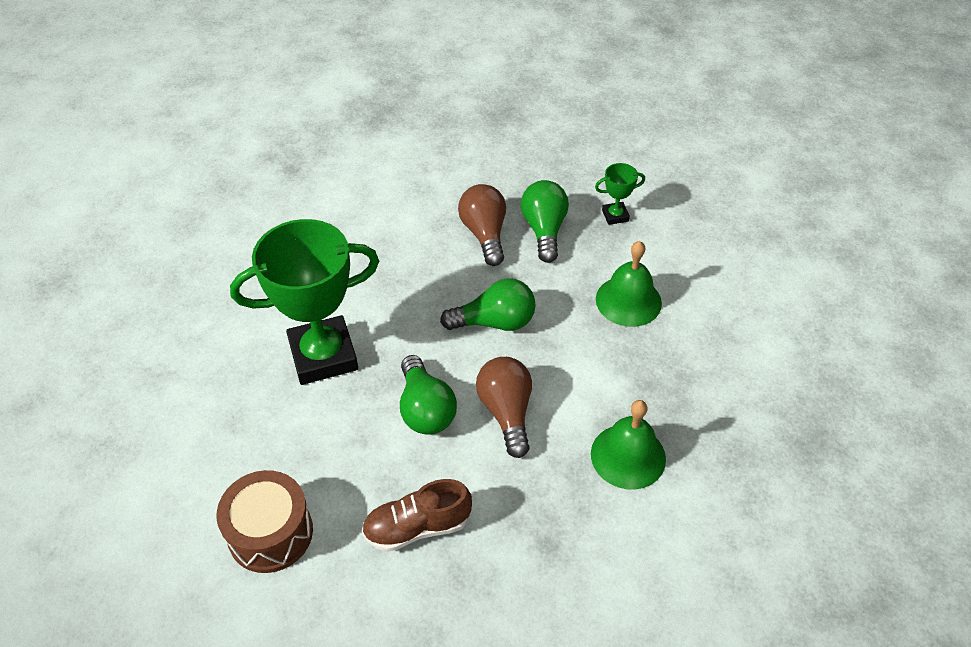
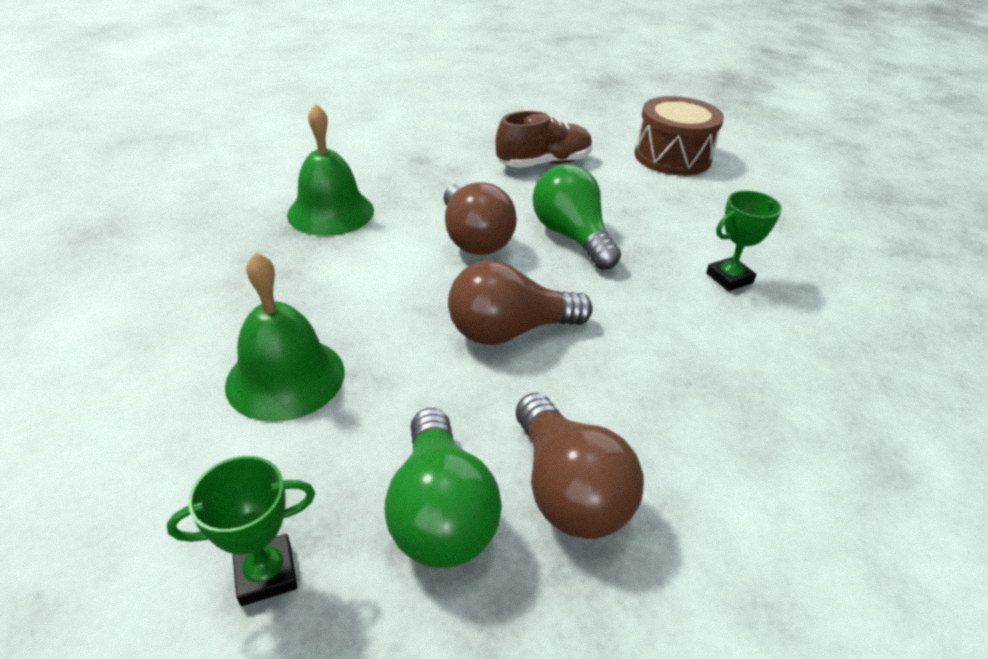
camera: 170 degrees right, 10 degrees down
(323, 355) = (729, 278): green trophy -> green trophy, size x0.42
(494, 322) = (509, 331): green light bulb -> brown light bulb

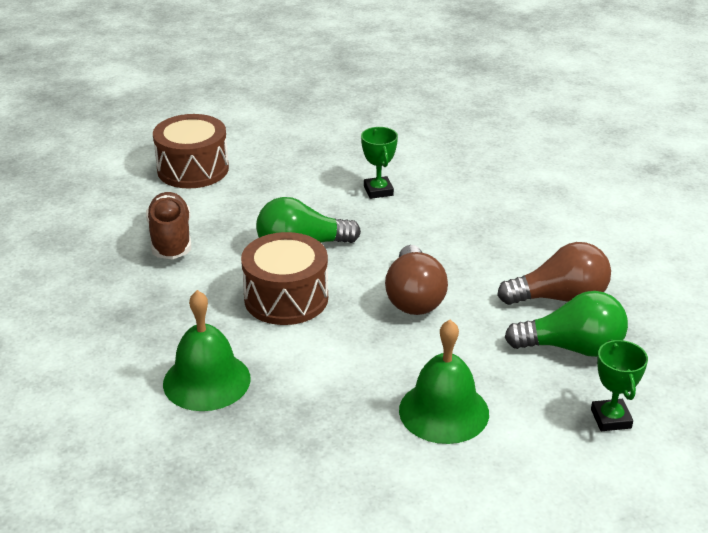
camera: 75 degrees left, 5 degrees down
(474, 238) = (286, 298): brown light bulb -> brown drum

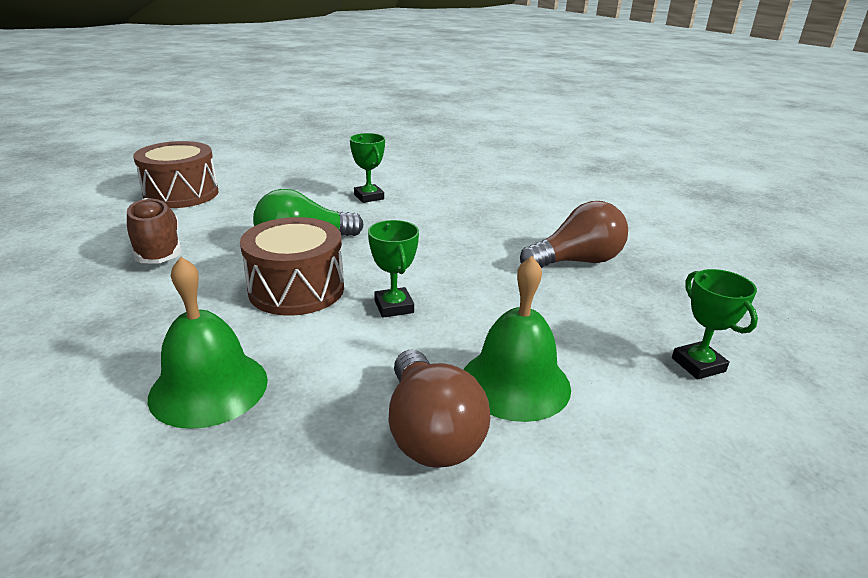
camera: 15 degrees left, 5 degrees down
(366, 327) = (394, 307): none -> green trophy
(414, 297) = (435, 275): brown light bulb -> brown light bulb (430, 432)
(572, 348) = (614, 302): green light bulb -> none

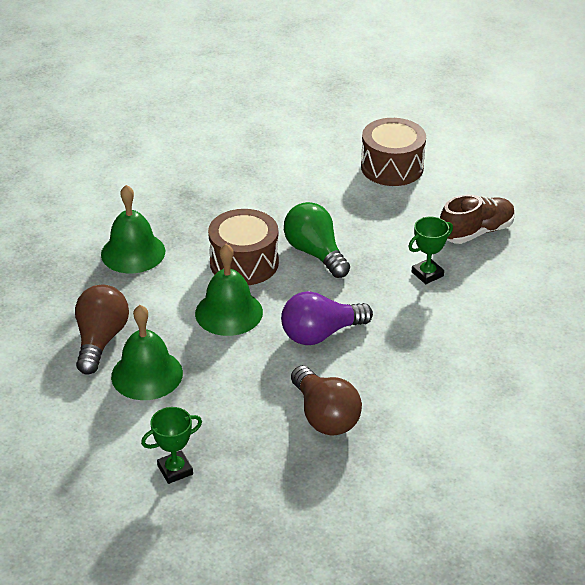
camera: 85 degrees right, 10 degrees up
(158, 249) = (288, 187): brown shoe -> brown shoe (476, 232)
(394, 307) = (229, 312): green trophy -> green bell
(430, 432) = (100, 340): brown light bulb -> brown light bulb turned 120 degrees clockwise
(447, 253) = (321, 334): none -> purple light bulb

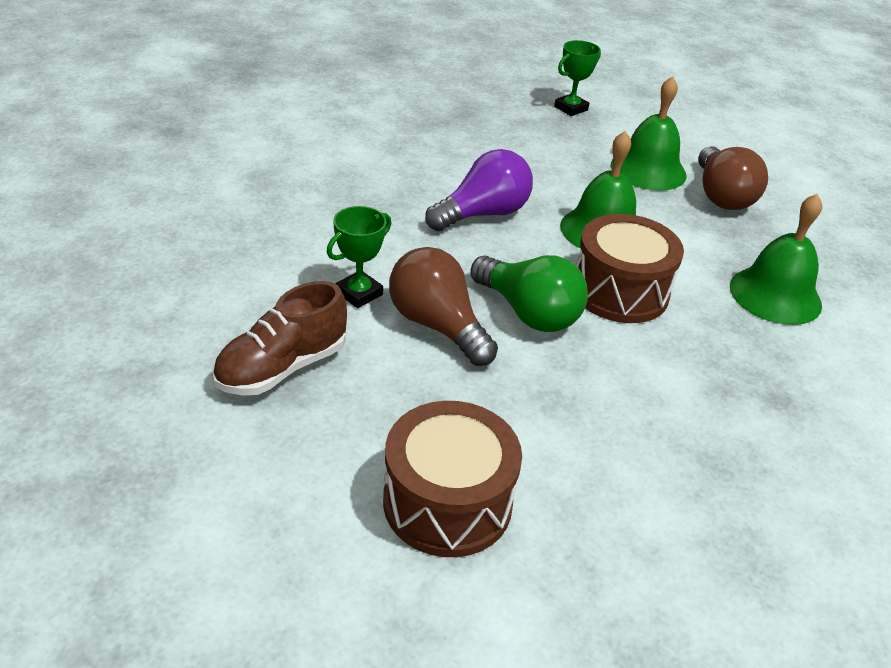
camera: 165 degrees right, 0 degrees up
(324, 416) = (453, 146): brown light bulb -> brown light bulb (437, 326)

